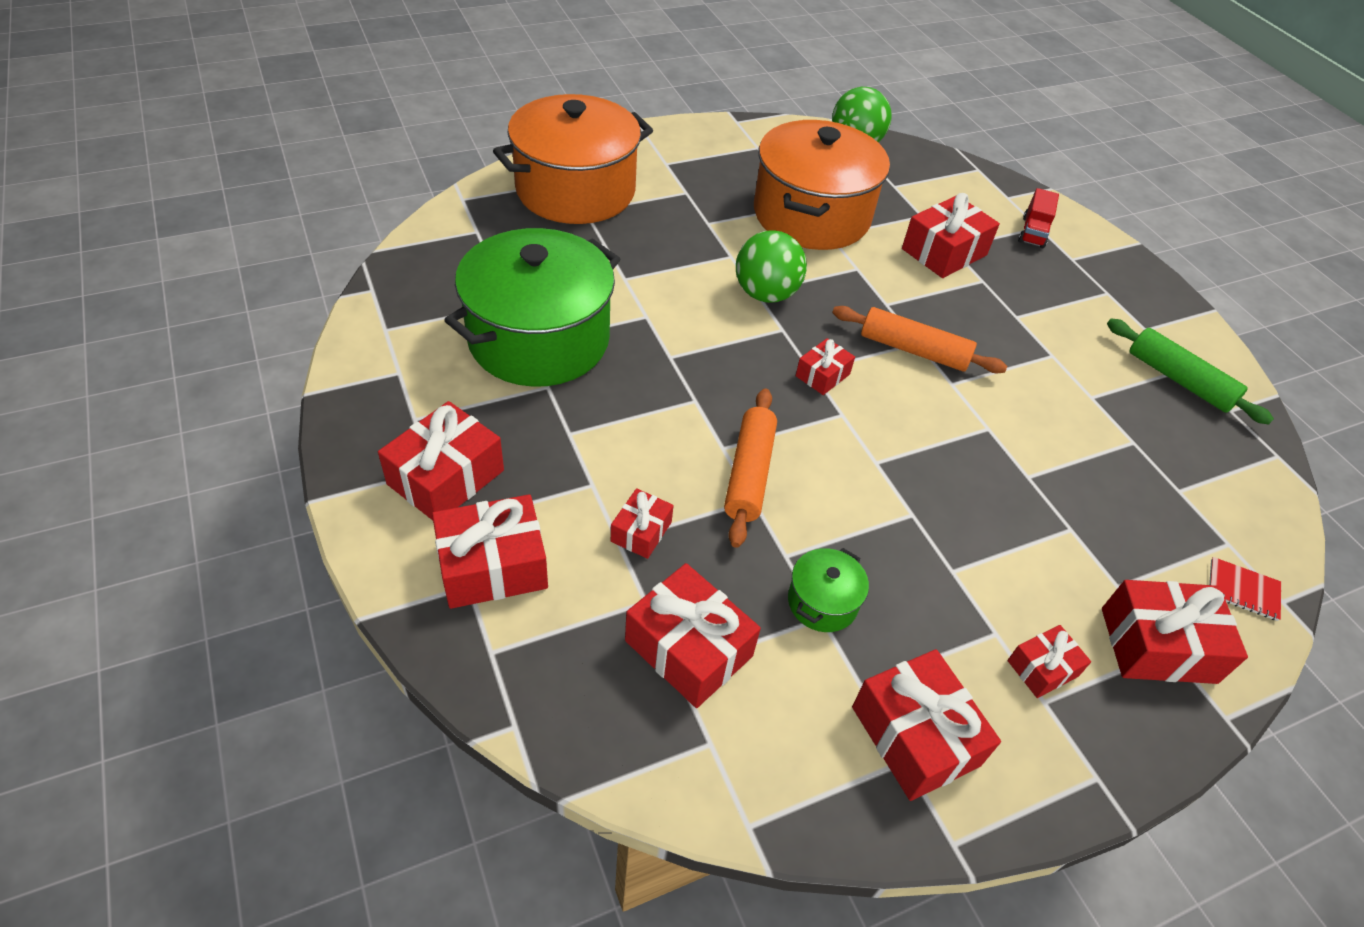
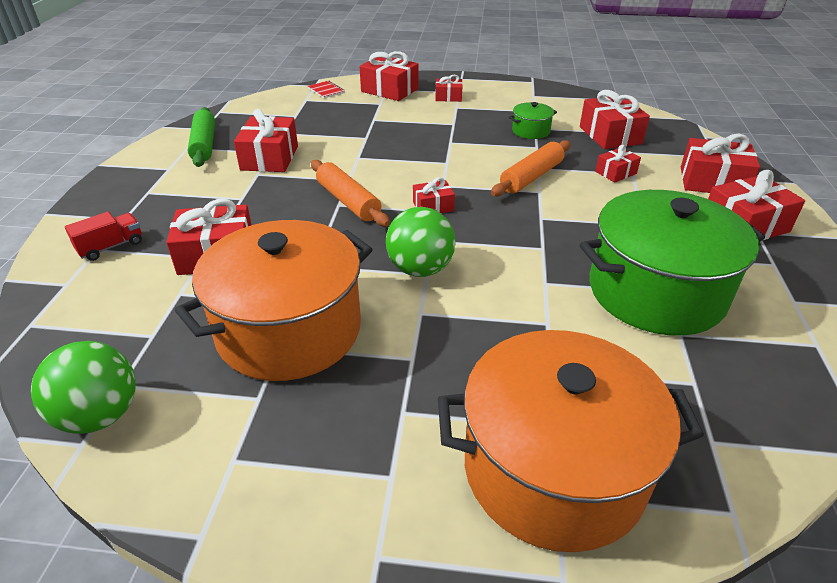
camera: 145 degrees left, 10 degrees down
(915, 736) = (523, 98): red gift -> red gift (269, 158)

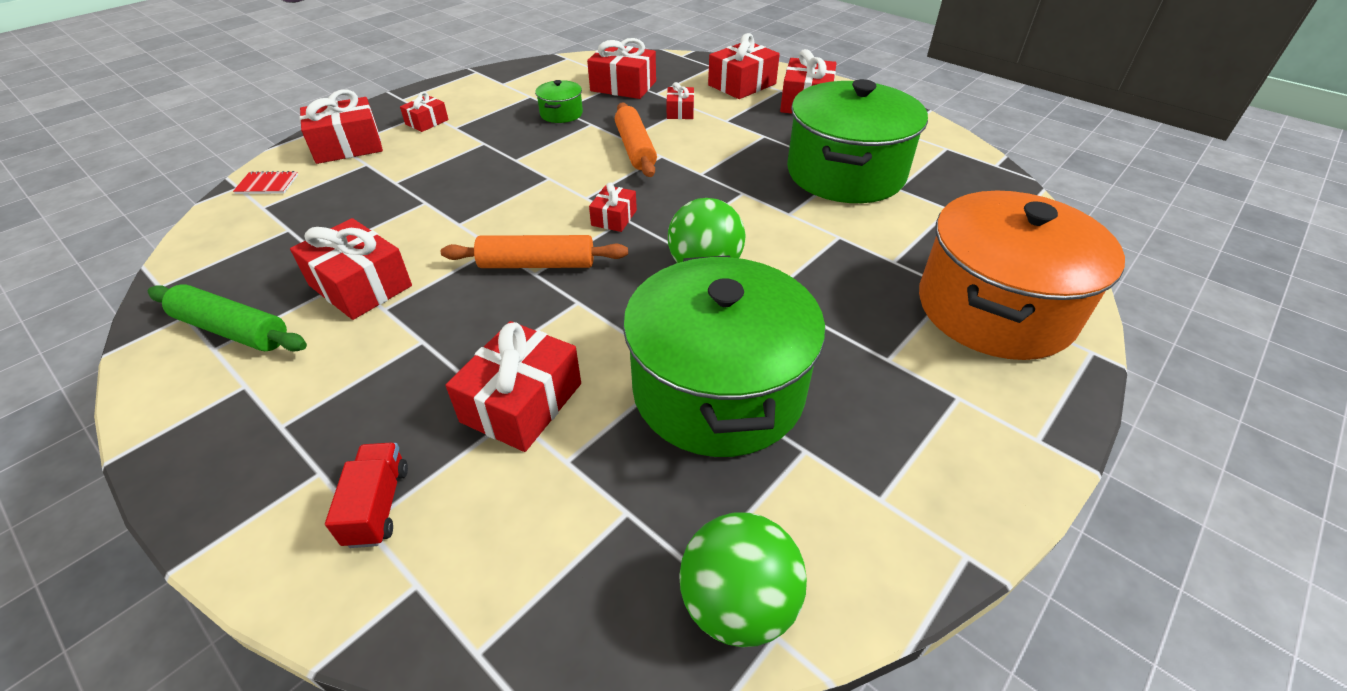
camera: 55 degrees left, 5 degrees up
(289, 330) = (718, 390): orange pot -> green pot

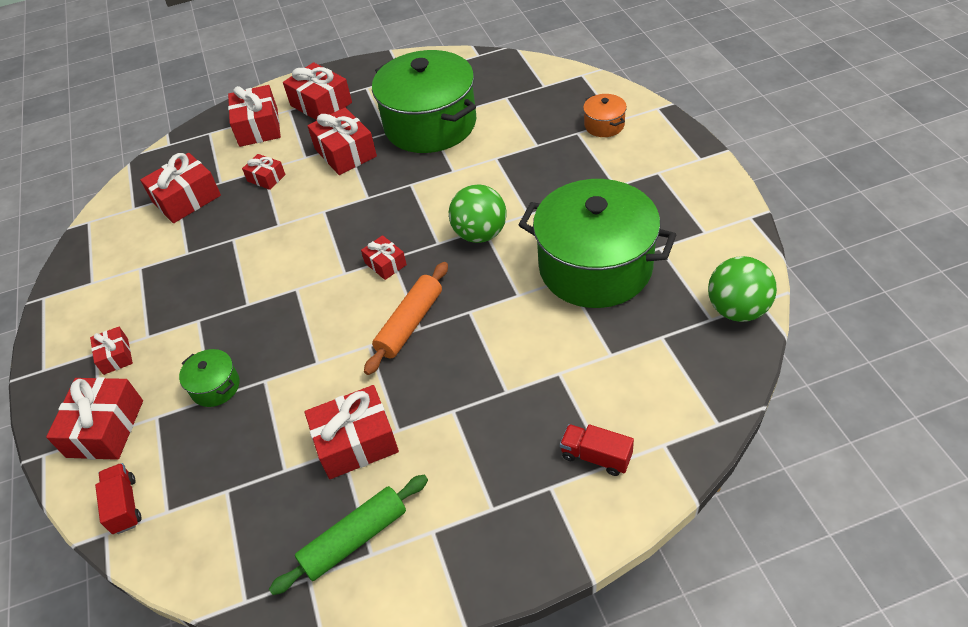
camera: 55 degrees left, 5 degrees up
(267, 184) = (124, 505): red notebook -> red truck
(522, 402) = (549, 365): red gift -> red gift (345, 153)
(561, 114) = (196, 254): green pot -> green pot (215, 387)
(635, 149) = (299, 223): orange rolling pin -> none
(994, 308) = (604, 125): orange pot -> orange pot, size x0.41

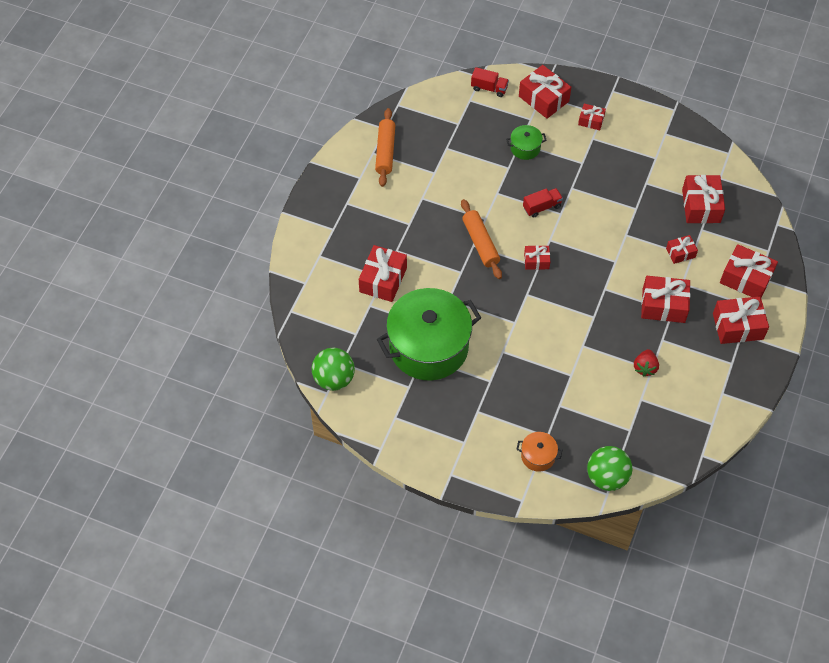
camera: 125 degrees right, 10 degrees up
(355, 539) = (385, 151): green rolling pin -> orange rolling pin
(356, 442) = (432, 180): red gift -> red gift (383, 280)
(430, 124) = (645, 367): green pot -> red strawberry
(480, 234) = (512, 317): green ball -> green ball (607, 477)
(596, 456) = (327, 255): red truck -> red truck (542, 207)

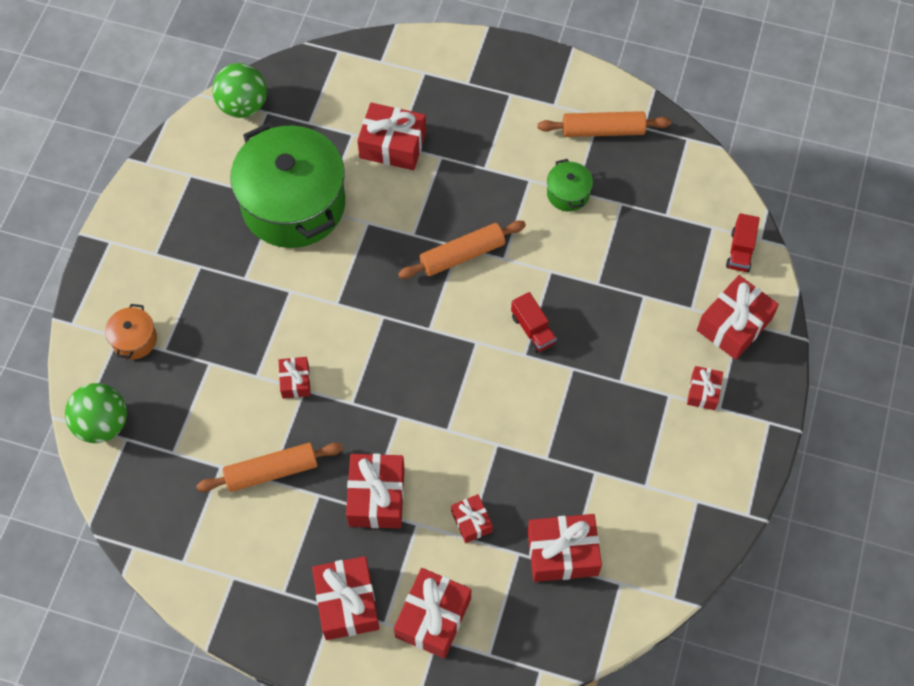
camera: 85 degrees right, 5 degrees up
(525, 148) = (636, 303): green pot -> green pot (568, 193)
(536, 261) = (439, 326): red gift -> red gift (295, 381)
(645, 367) = (271, 471): red strawberry -> orange rolling pin

